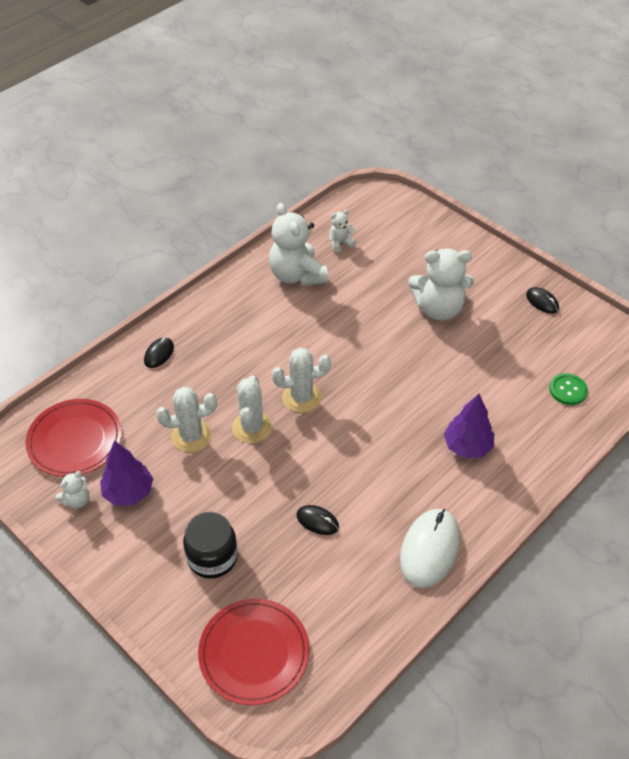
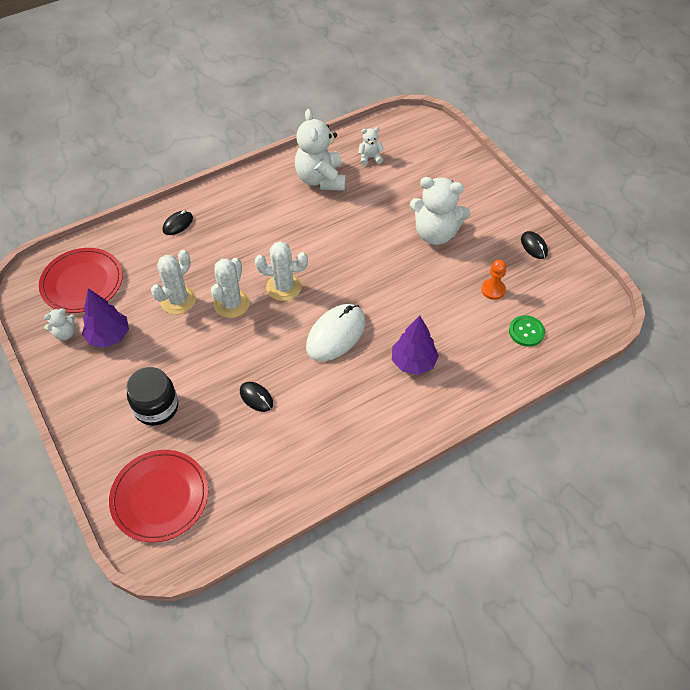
camera: 15 degrees right, 5 degrees up
(191, 436) = (178, 300): white cactus -> white cactus turned 60 degrees counterclockwise
(429, 549) = (344, 445): white mouse -> white mouse (336, 334)
(519, 355) = (493, 290): none -> orange pawn

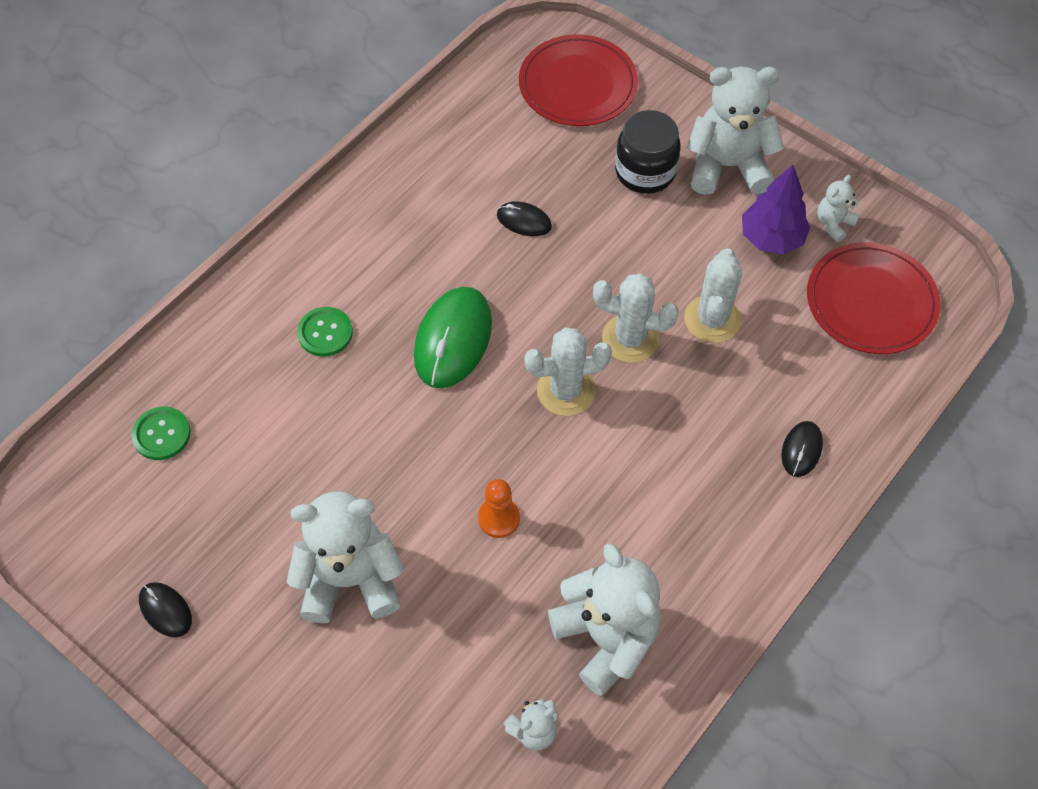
camera: 160 degrees right, 5 degrees up
(100, 393) = (727, 166): none -> white teddy bear
(231, 304) = (630, 338): white cactus -> white cactus turned 75 degrees counterclockwise
(336, 334) = (453, 339): white mouse -> green mouse
(413, 362) = (325, 333): purple tree -> green button
(493, 290) = (226, 494): orange pawn -> orange pawn (499, 518)

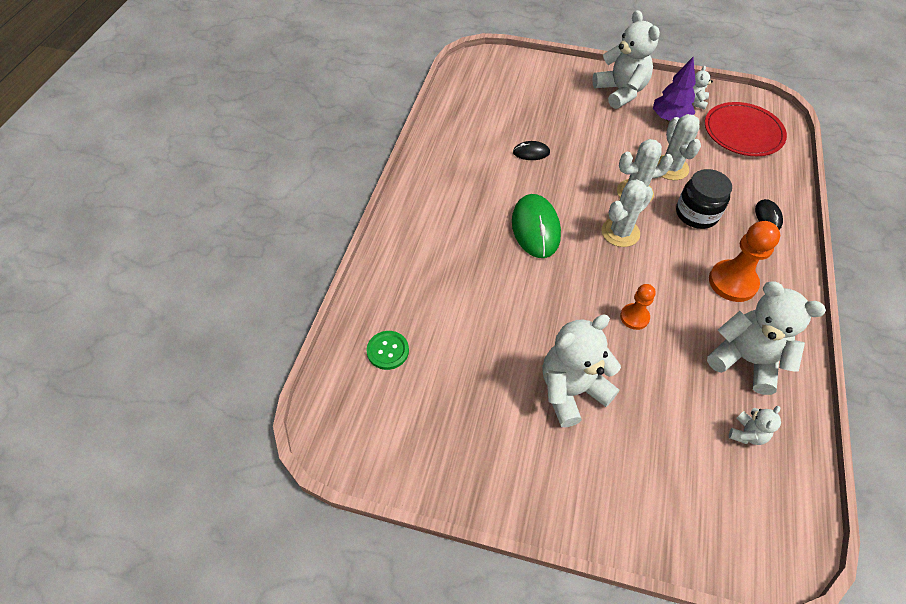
camera: 25 degrees left, 5 degrees down
(165, 610) = (463, 463): black mouse -> none
(325, 333) = (455, 252): green button -> none
(578, 84) = (511, 77): red plate -> none
(645, 172) = (579, 107): black jar -> black jar (696, 214)
(671, 525) = (732, 282): none -> orange pawn
(727, 166) = (620, 92): white teddy bear -> white teddy bear turned 90 degrees clockwise

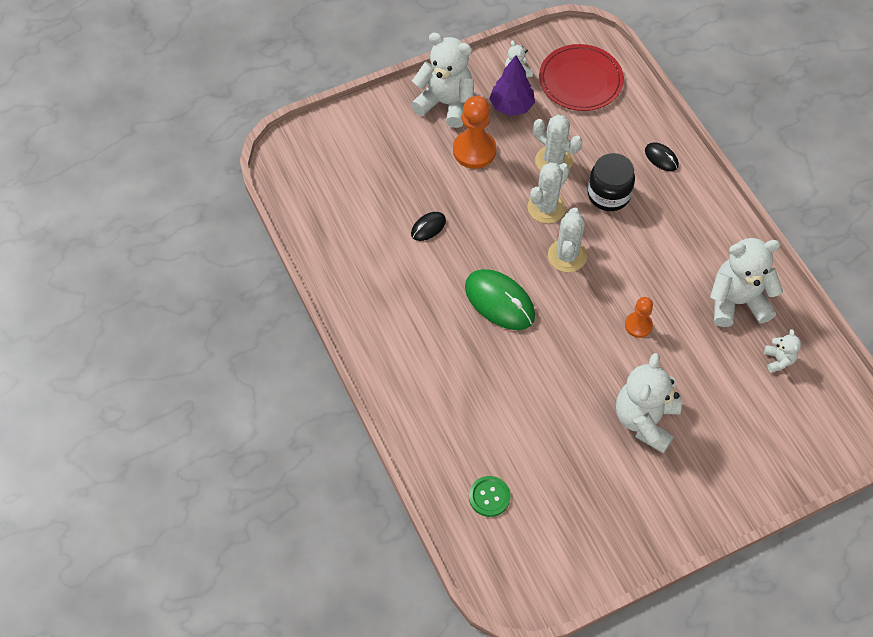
camera: 40 degrees left, 5 degrees up
(732, 282) = (681, 240): orange pawn -> orange pawn (474, 151)

